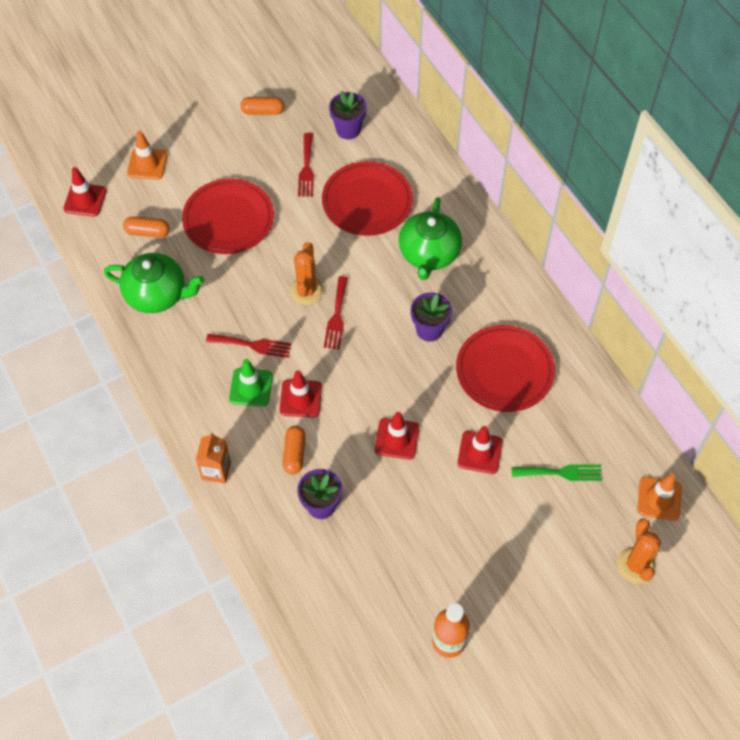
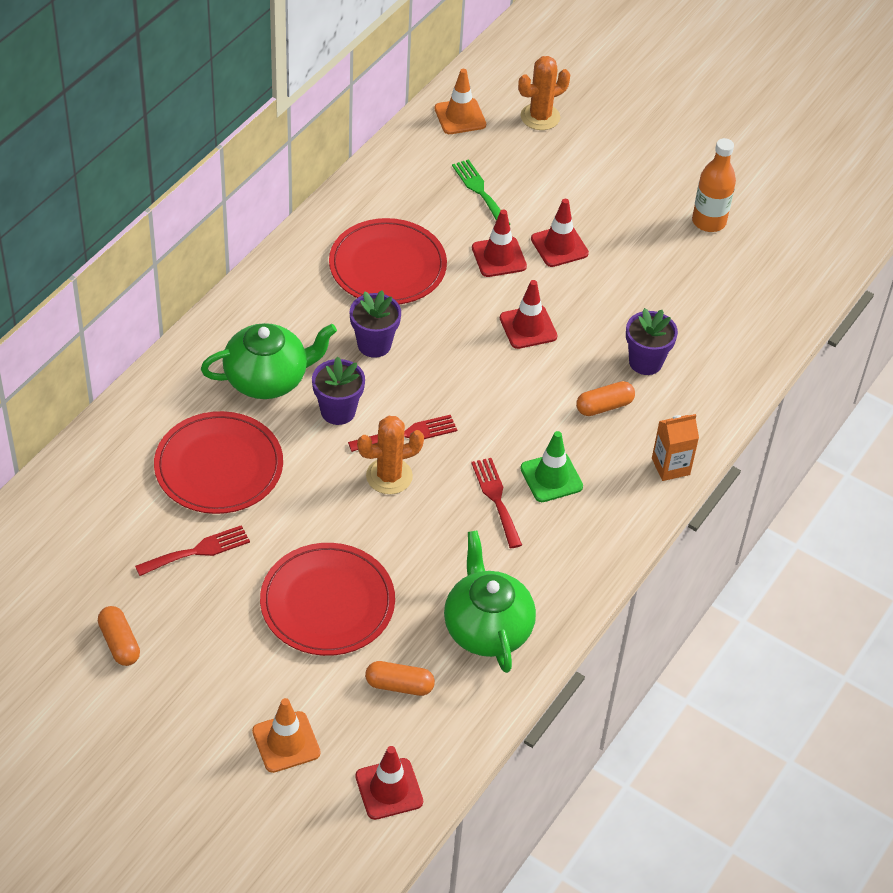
camera: 120 degrees left, 10 degrees down
(147, 232) = (399, 685): orange capsule -> orange capsule turned 60 degrees counterclockwise
(300, 398) = (535, 426): red traffic cone -> red traffic cone (559, 246)
(348, 130) = (106, 530): purple flower pot -> purple flower pot (338, 411)

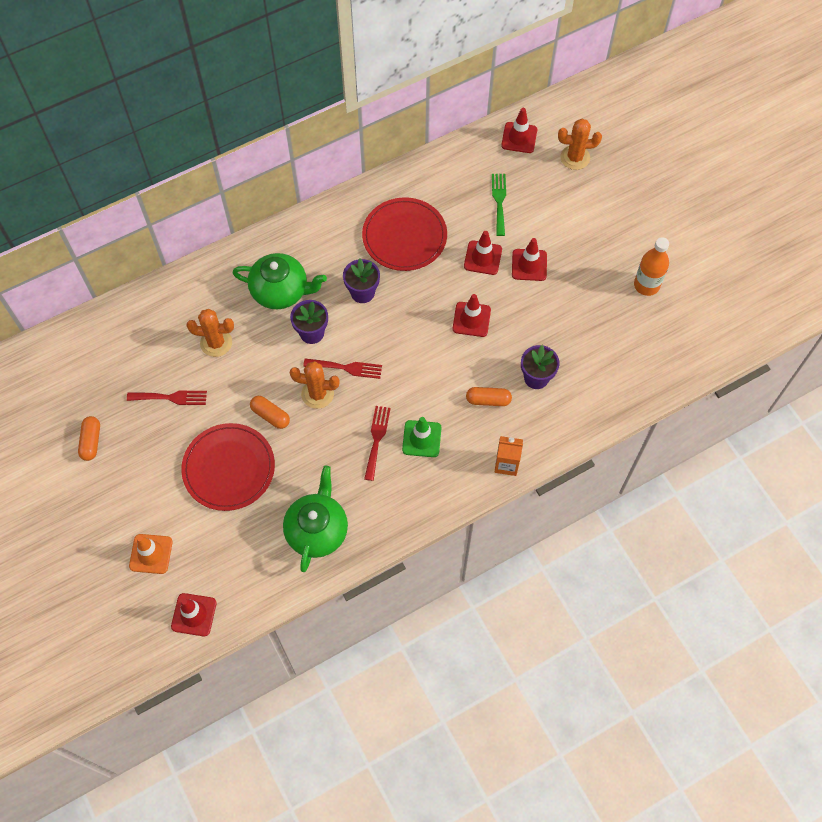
camera: 30 degrees right, 15 degrees up
(219, 466) = (216, 343): red plate -> orange cactus
(399, 685) = (240, 546): orange capsule -> orange capsule (270, 415)
(460, 117) = (519, 138): orange traffic cone -> red traffic cone

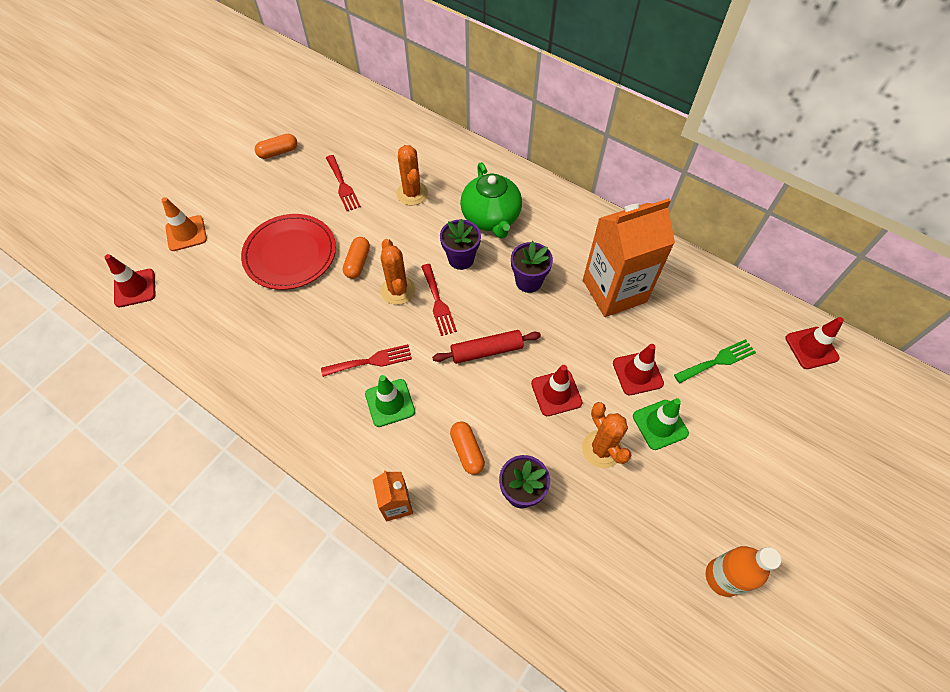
camera: 65 degrees right, 5 degrees down
(317, 530) = (251, 350): green teapot -> none
(404, 236) = (614, 291): red plate -> orange carton
(411, 351) = (486, 351): none -> red rolling pin
(529, 265) = (660, 424): red traffic cone -> green traffic cone
(575, 158) = (833, 417): orange cactus -> orange cactus (601, 449)

